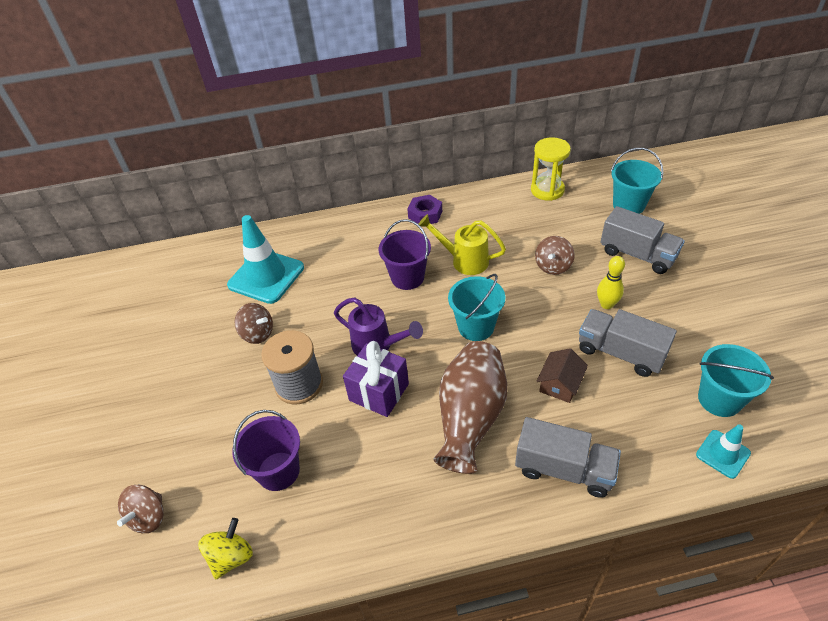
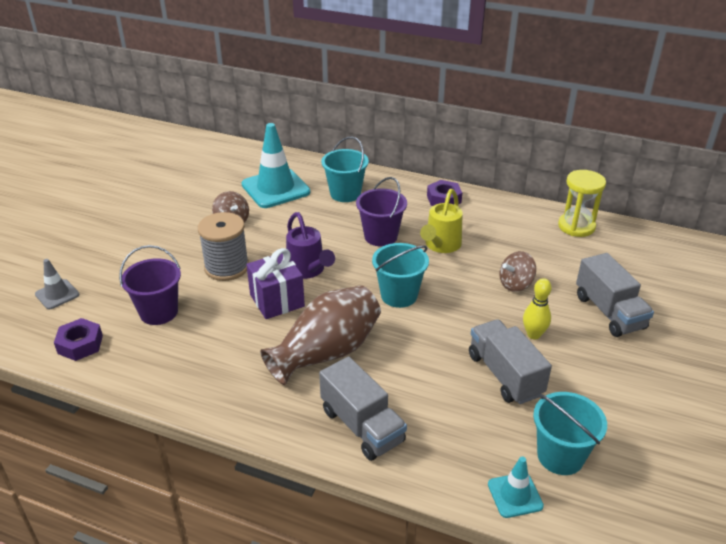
camera: 30 degrees right, 10 degrees down
(149, 517) = (57, 294): brown spinning top -> grey traffic cone
(231, 557) = (80, 344): yellow spinning top -> purple nut
(464, 260) = (441, 245): yellow watering can -> yellow watering can turned 120 degrees counterclockwise
(560, 384) = (425, 369): brown house -> none
(628, 205) = (646, 271): turquoise bucket -> turquoise bucket (345, 193)

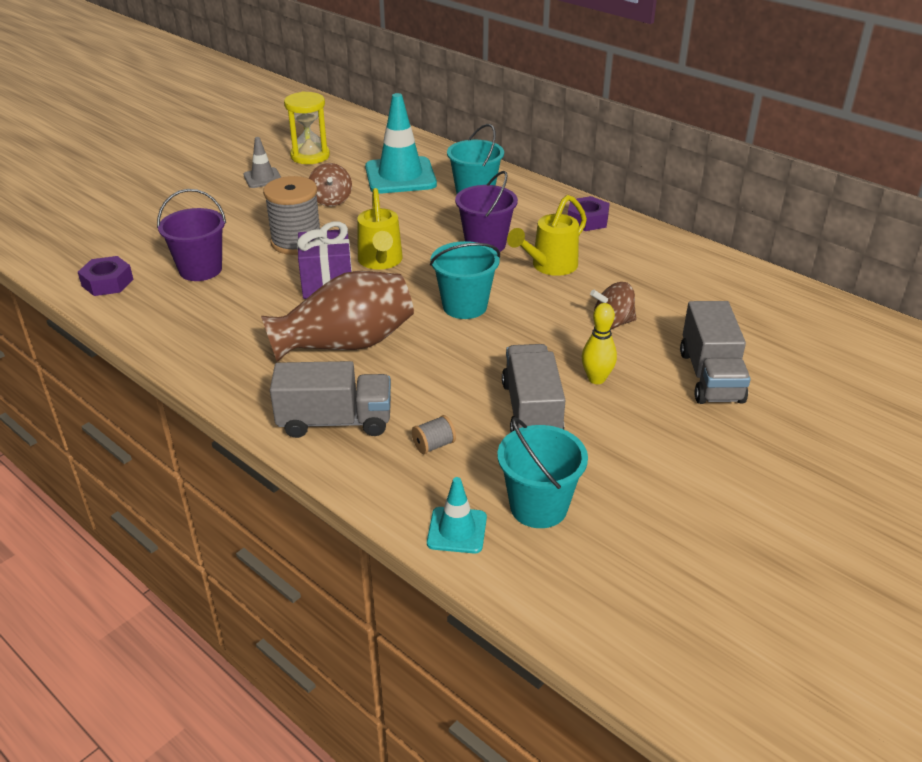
camera: 20 degrees right, 0 degrees up
(57, 294) = (115, 234): grey traffic cone -> grey traffic cone (263, 178)
(308, 270) = (380, 262): purple watering can -> yellow watering can
(362, 426) = (335, 421): grey truck -> grey truck turned 75 degrees counterclockwise
(452, 425) = (433, 445): none -> grey spool
(576, 226) = (735, 278): yellow hourglass -> yellow hourglass (310, 156)

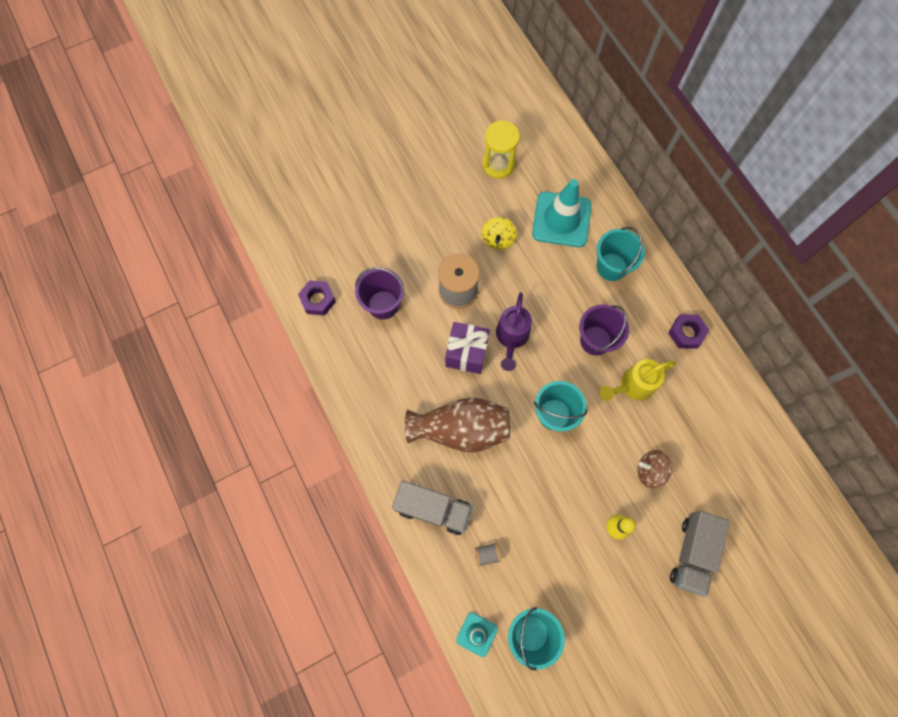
camera: 20 degrees right, 35 degrees up
(263, 178) = (453, 188): grey traffic cone -> none
(331, 200) = (498, 239): brown spinning top -> yellow spinning top
(380, 262) = (511, 338): yellow watering can -> purple watering can
(531, 411) = (559, 544): grey truck -> none

